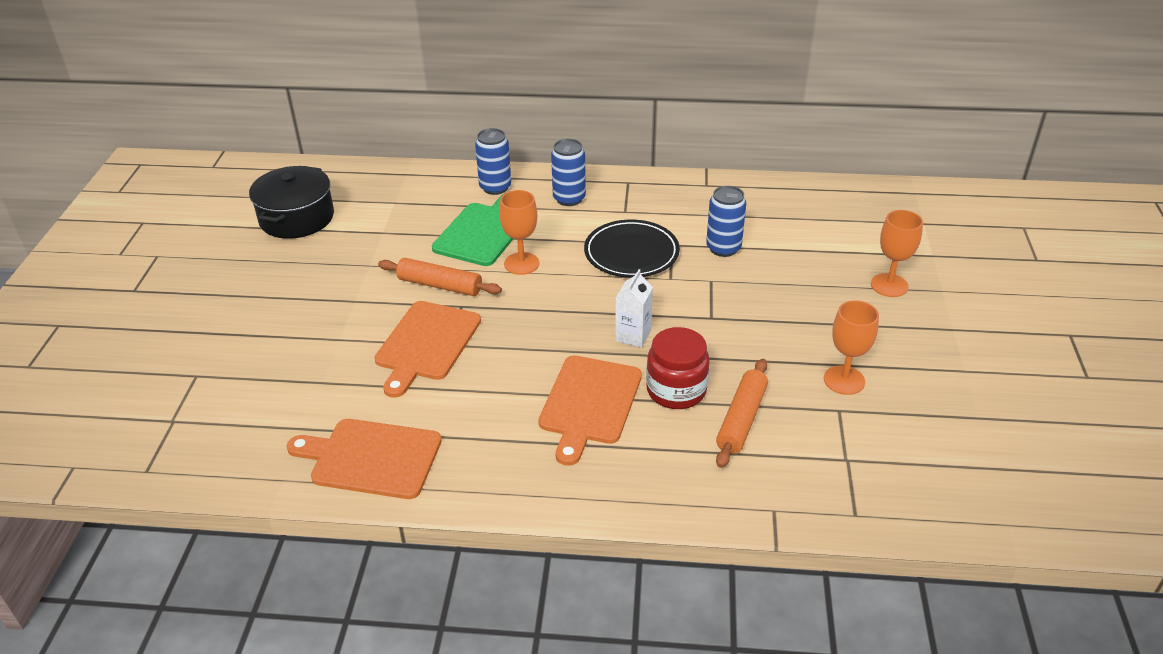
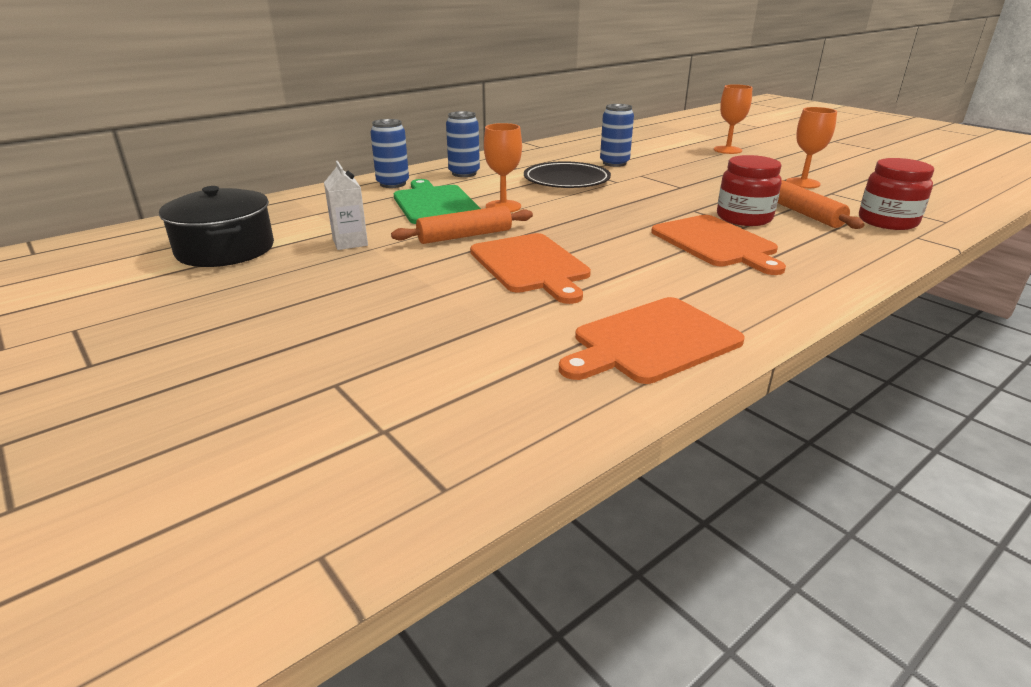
camera: 45 degrees left, 10 degrees down
(633, 335) = (659, 208): white carton -> white carton (350, 242)
(795, 477) = (887, 221): none -> red jar

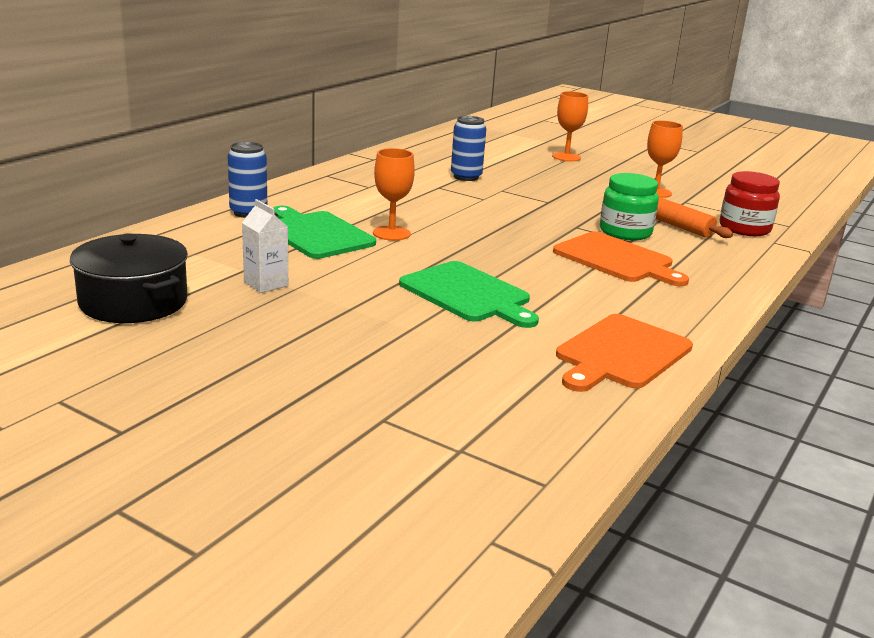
camera: 20 degrees left, 5 degrees down
(464, 173) = (317, 196): blue can -> none
(465, 236) = (379, 268): orange rolling pin -> none
(531, 265) = (468, 294): orange cutting board -> green cutting board
(566, 180) = (432, 199): black plate -> none
(744, 218) = (625, 232): red jar -> green jar

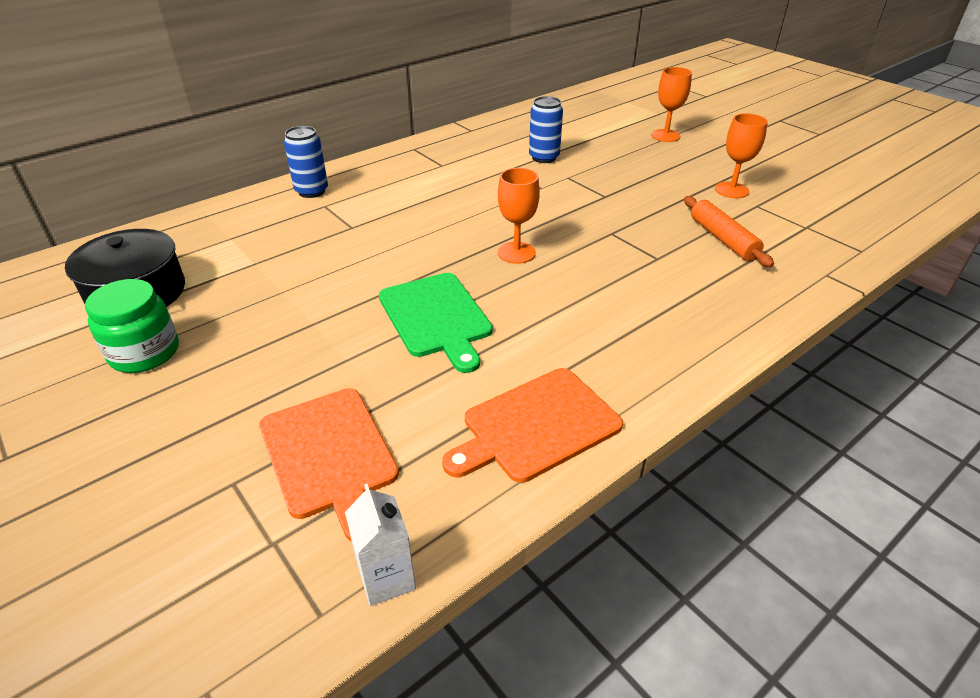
camera: 20 degrees right, 15 degrees up
(266, 284) = (261, 283): white carton -> white carton (386, 577)
(316, 234) = (351, 223): green cutting board -> none
(391, 233) = (420, 227): orange goblet -> orange goblet (516, 253)
(616, 259) = (624, 284): orange cutting board -> orange cutting board (329, 455)
(625, 232) = (660, 245): green jar -> green jar (145, 353)
(744, 228) = (803, 251): red jar -> none

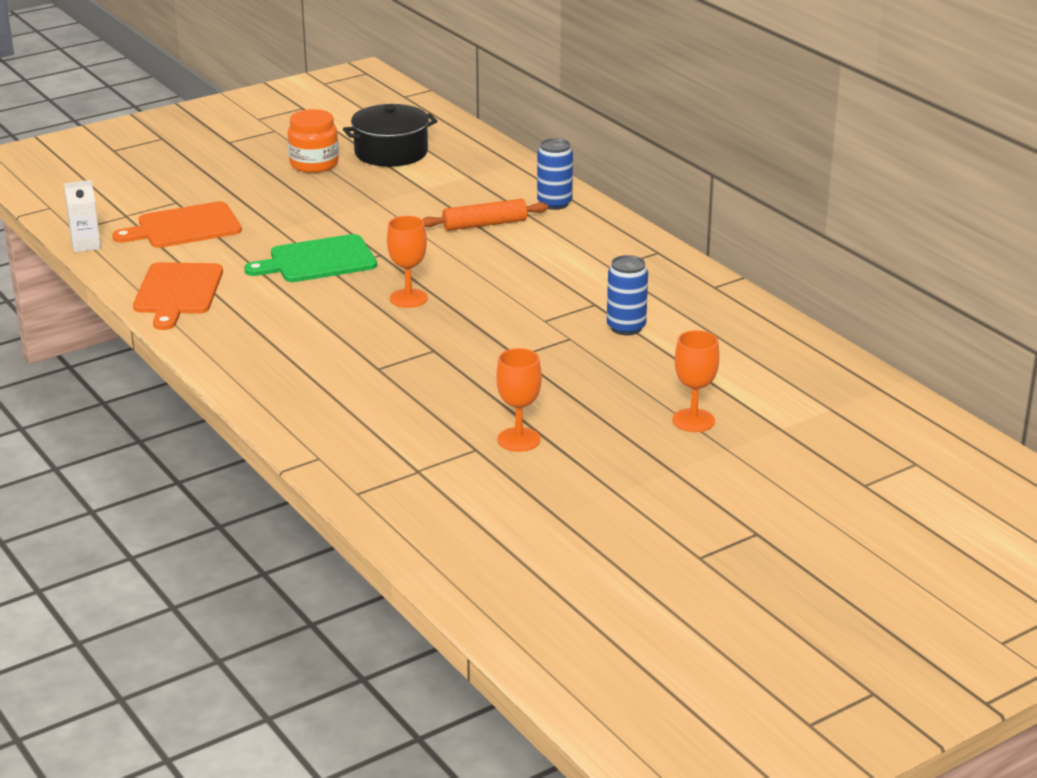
camera: 95 degrees right, 10 degrees down
(145, 353) = (314, 164): green jar -> orange jar
(536, 426) = (177, 292): orange cutting board -> orange cutting board turned 150 degrees counterclockwise
(722, 239) = (405, 411): orange rolling pin -> orange rolling pin (484, 224)

